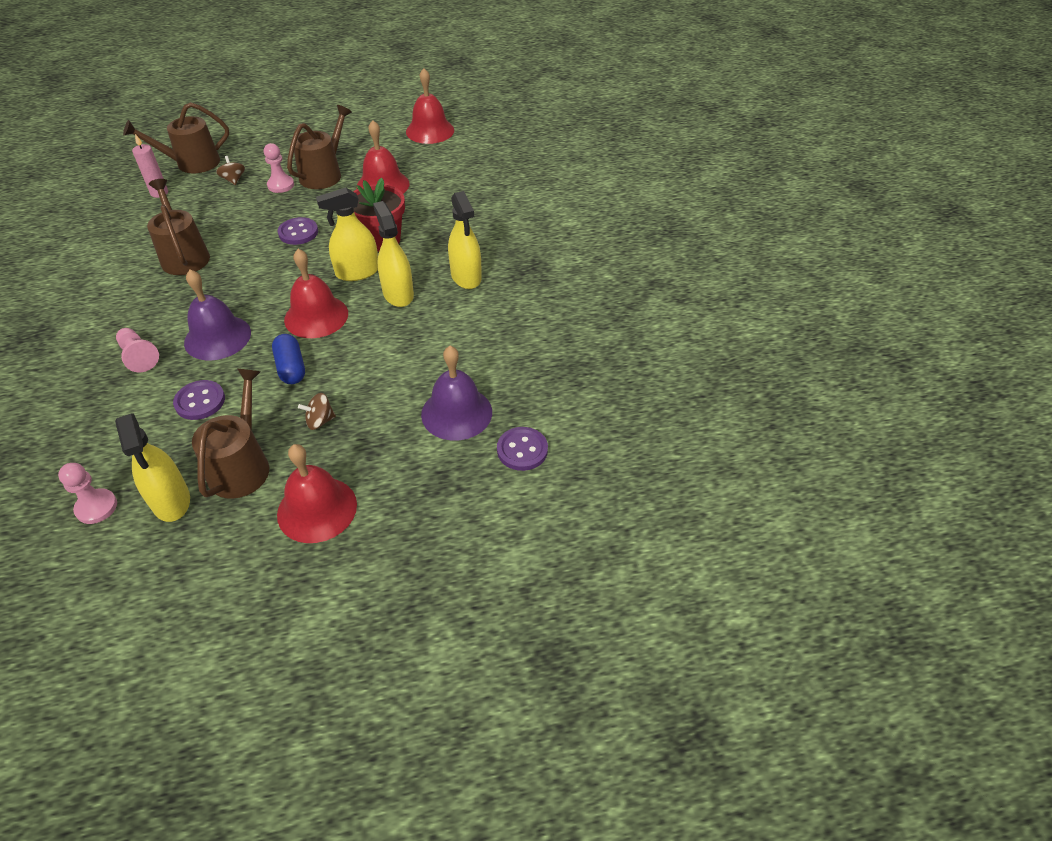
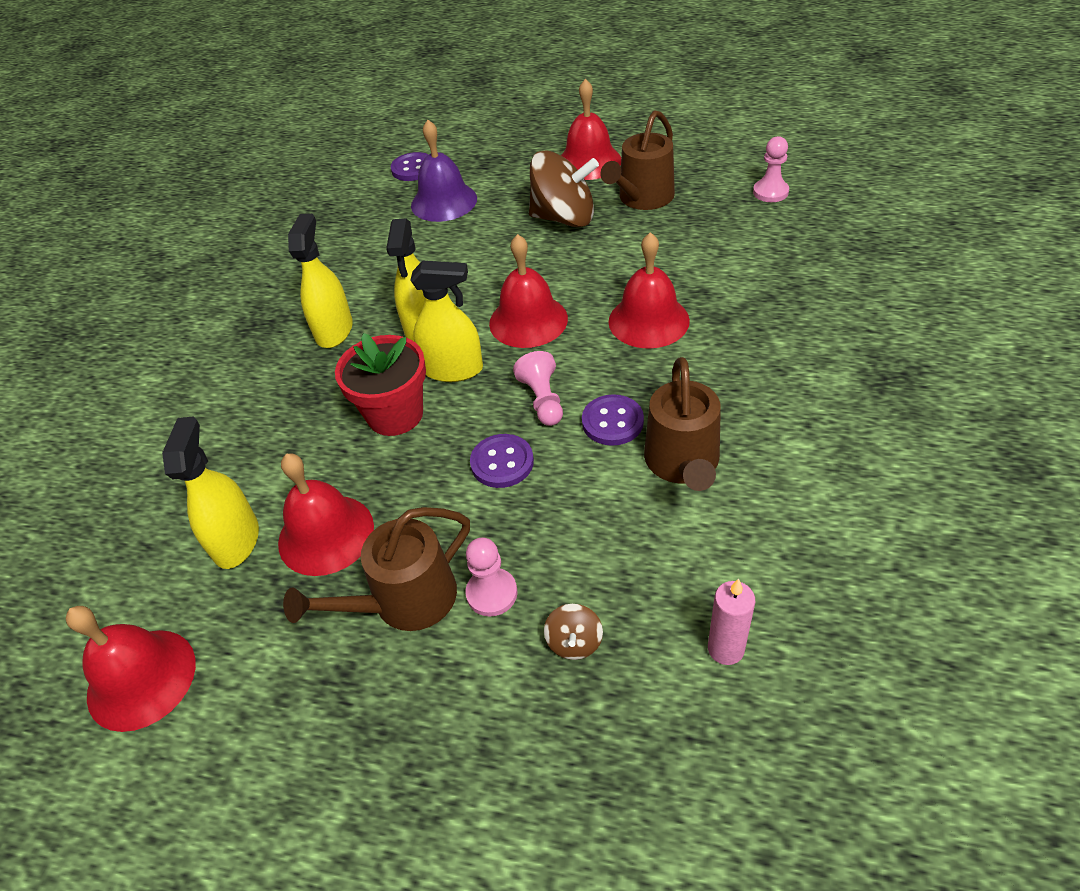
camera: 150 degrees left, 0 degrees up
(139, 357) = (743, 317): pink pawn -> pink pawn (543, 400)
(171, 501) = (705, 186): yellow spray bottle -> yellow spray bottle (236, 540)
(192, 163) = (652, 741): brown watering can -> none
(200, 401) = (675, 256): purple button -> purple button (612, 422)
(217, 337) = (648, 320): purple bell -> red bell
(291, 368) = (575, 269): blue capsule -> none
(320, 421) = (564, 218): brown spinning top -> brown spinning top, size x2.27

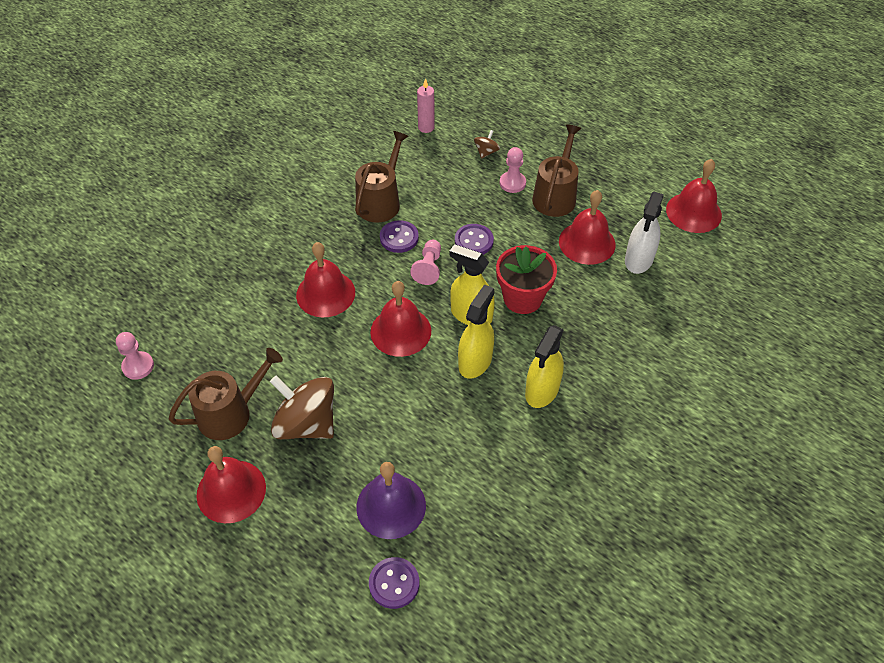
camera: 160 degrees left, 5 degrees up
(236, 540) = (638, 259): yellow spray bottle -> white spray bottle
(405, 601) = (555, 196): brown watering can -> brown watering can turned 60 degrees counterclockwise

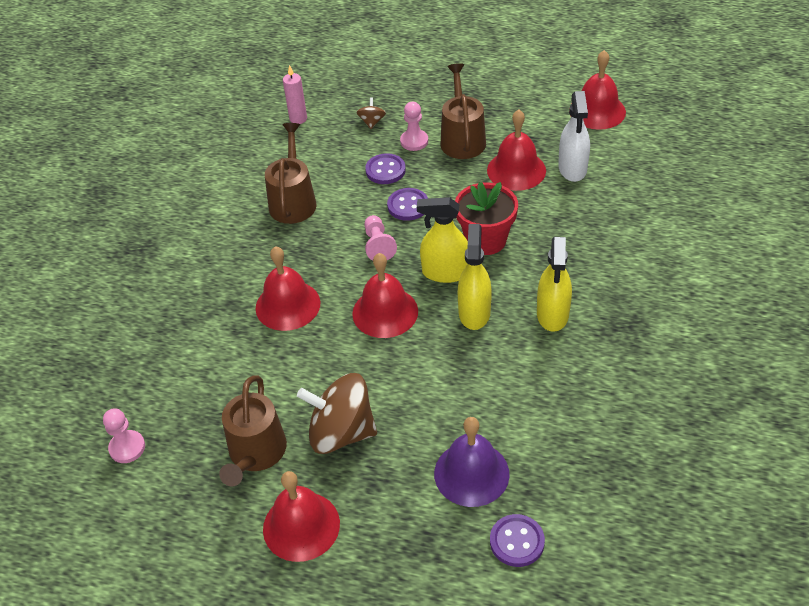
camera: 20 degrees left, 5 degrees down
(230, 413) = (256, 453): brown watering can -> brown watering can turned 150 degrees clockwise
(399, 238) = (332, 228): purple button -> purple button (385, 170)

